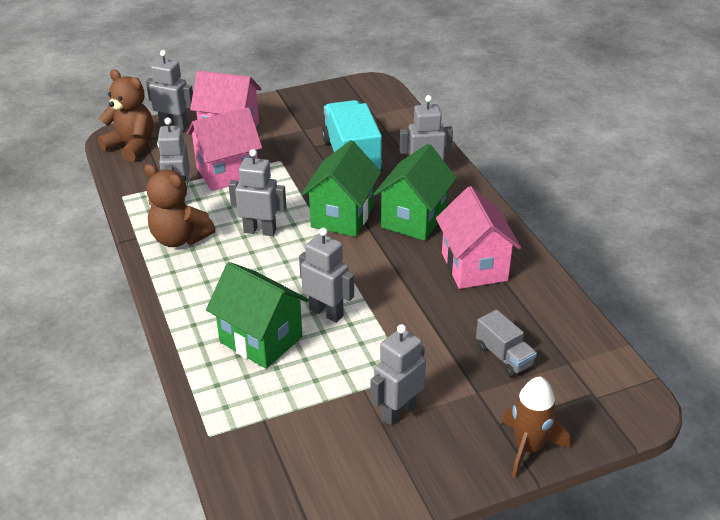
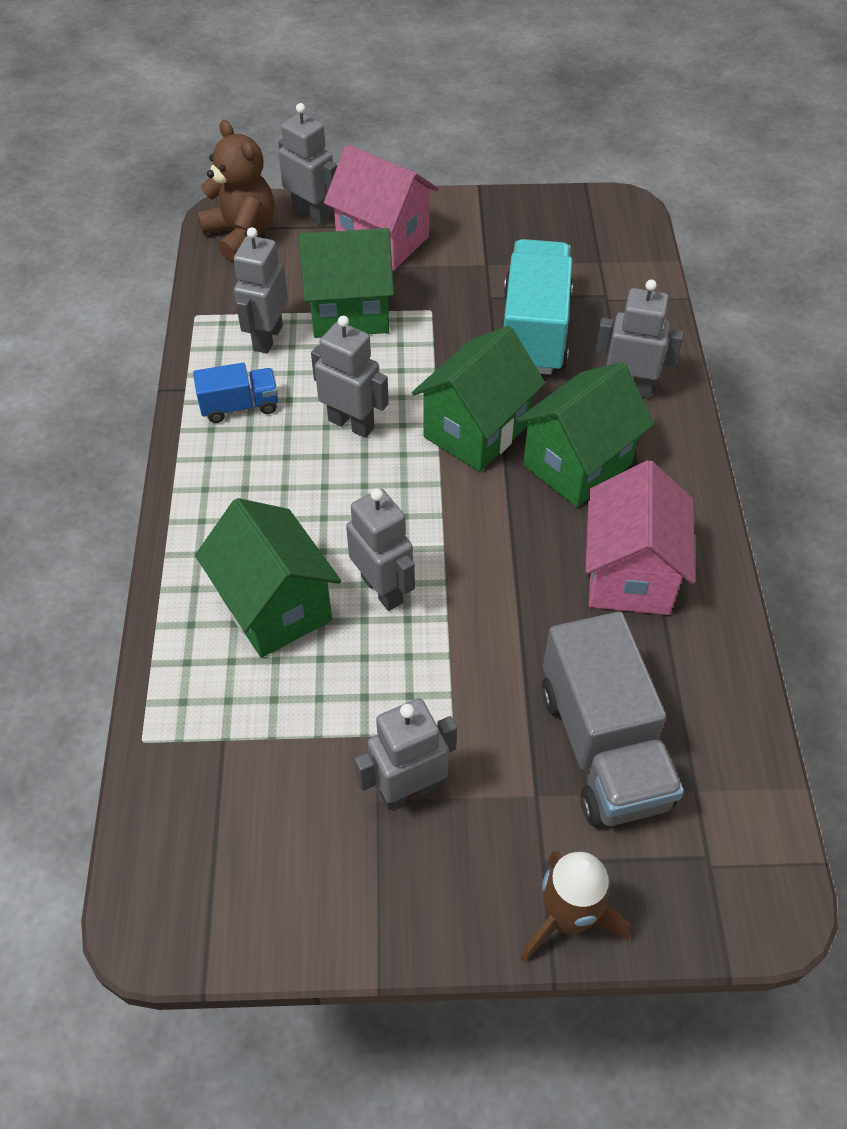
camera: 20 degrees right, 15 degrees up
(179, 238) = (240, 406): brown teddy bear -> blue truck
(227, 173) = (349, 313): pink house -> green house
(504, 356) = (603, 746): grey truck -> grey truck, size x1.91

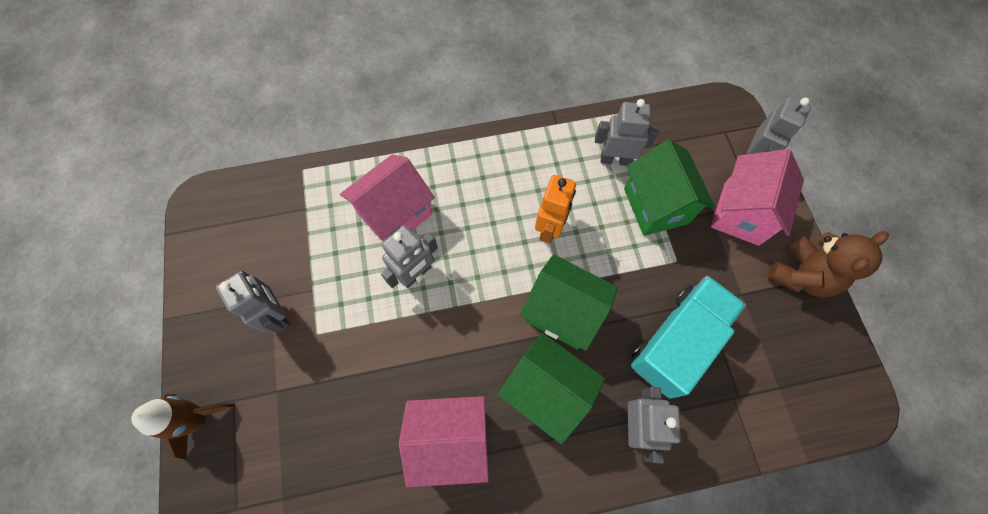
camera: 80 degrees right, 15 degrees up
(240, 406) = (549, 158): blue truck -> none
(241, 235) = (712, 120): brown teddy bear -> brown teddy bear (801, 275)
(275, 607) = (395, 215): green house -> pink house
(351, 424) = (550, 228): grey robot -> orange robot
(533, 331) = (677, 341): turquoise truck -> turquoise truck turned 45 degrees counterclockwise
(603, 746) = (311, 432): grey truck -> none

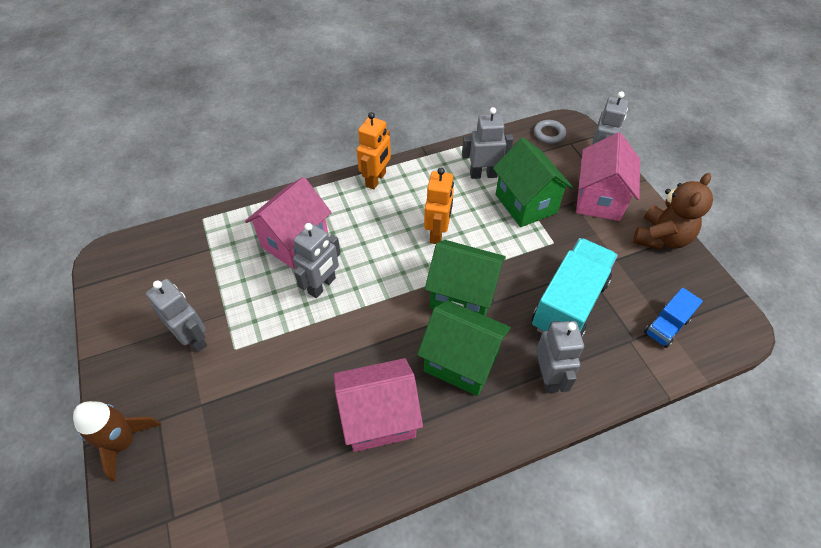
camera: 10 degrees left, 15 degrees down
(494, 148) = (376, 179): none -> orange robot
(702, 116) = (549, 134): none -> grey ring
(779, 388) = (666, 326): none -> blue truck

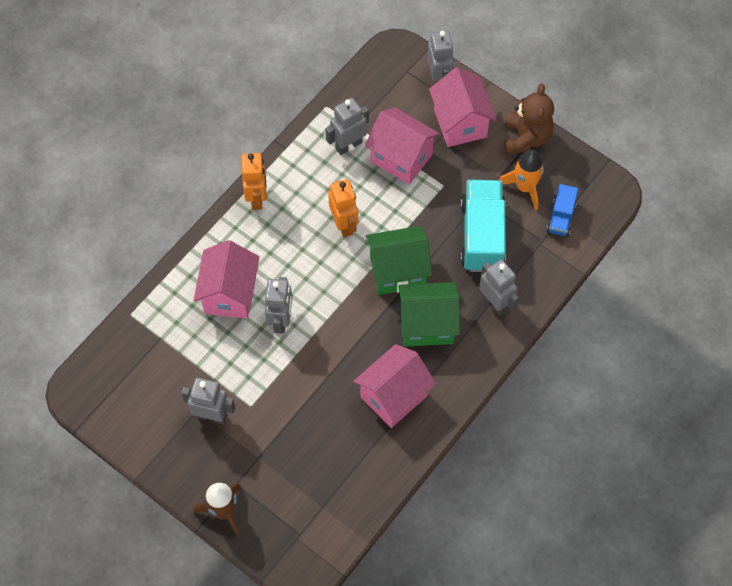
camera: 30 degrees left, 10 degrees up
(525, 204) = (401, 158): green house -> pink house
(549, 134) = (382, 70): grey ring -> none
(639, 280) = (525, 187): none -> orange rocket

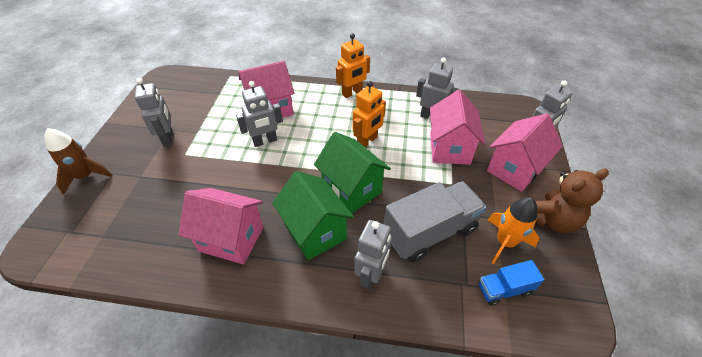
camera: 60 degrees right, 15 degrees down
(482, 236) = (430, 232): turquoise truck -> grey truck

